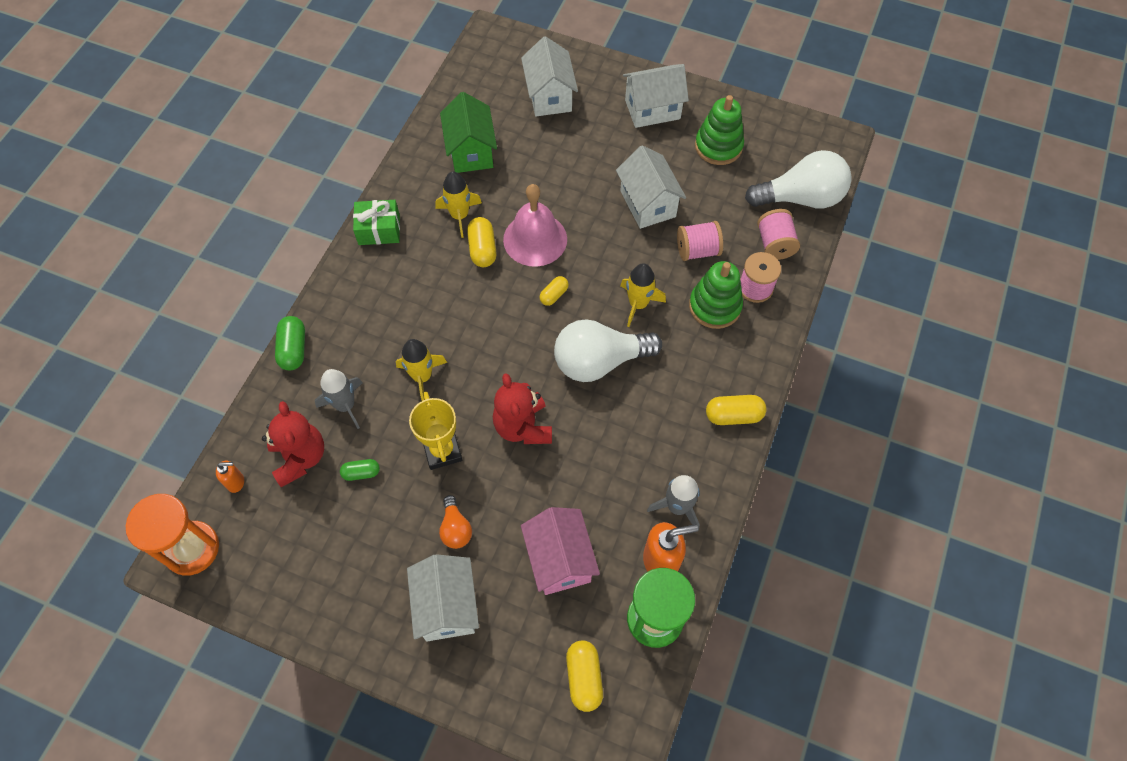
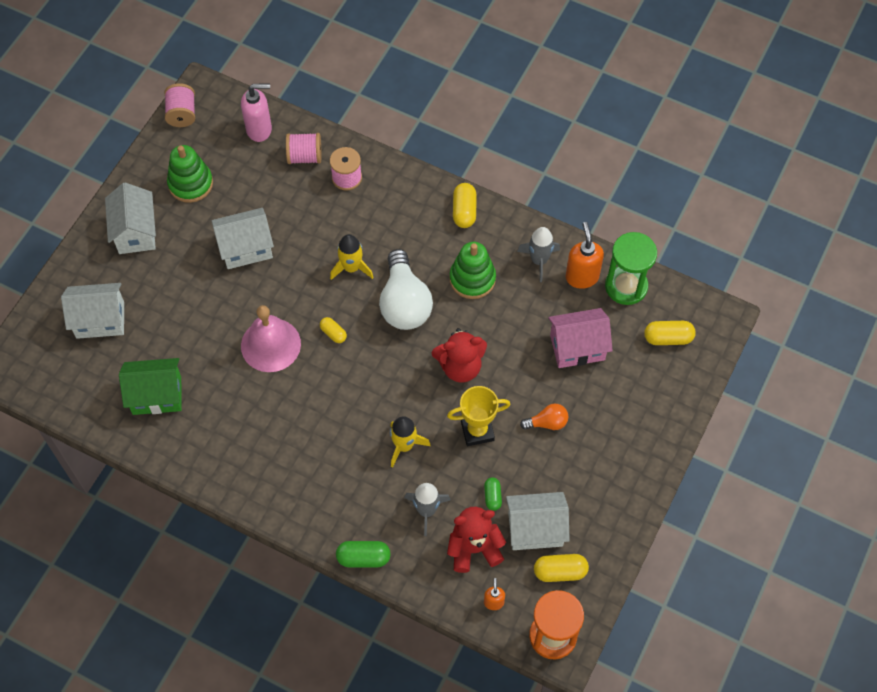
camera: 85 degrees left, 0 degrees up
(379, 230) = (238, 482): green gift -> none
(447, 606) = (611, 431): white house -> white house (535, 529)
(459, 216) = (233, 408): yellow rocket -> none
(482, 249) = (275, 390): yellow capsule -> yellow capsule (560, 571)
(697, 250) = (302, 216): pink spool -> pink spool (182, 114)
(714, 306) = (361, 210): green stacking toy -> green stacking toy (472, 279)
(800, 198) = (259, 129): white light bulb -> pink soap dispenser

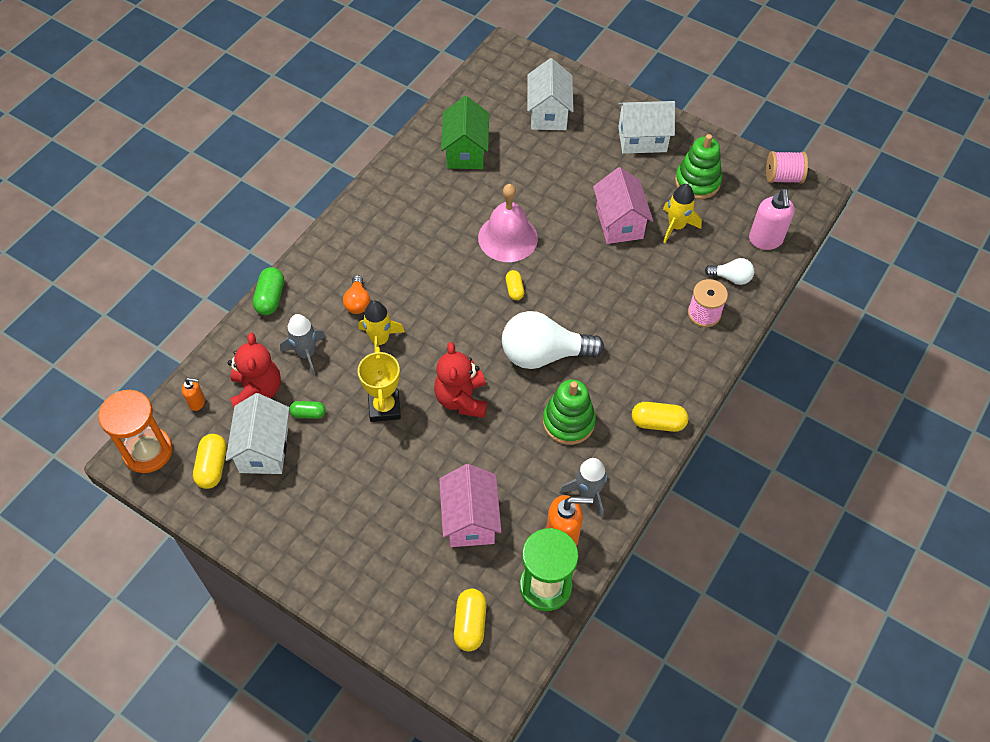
camera: 95 degrees right, 5 degrees down
(246, 248) = (619, 223): white house -> pink house
(305, 156) = (731, 278): pink spool -> white light bulb
(333, 333) = (514, 289): yellow capsule -> yellow capsule turned 60 degrees counterclockwise
(351, 268) = (590, 310): yellow rocket -> yellow rocket (676, 226)
(547, 423) = (382, 476): orange light bulb -> orange light bulb (357, 302)

